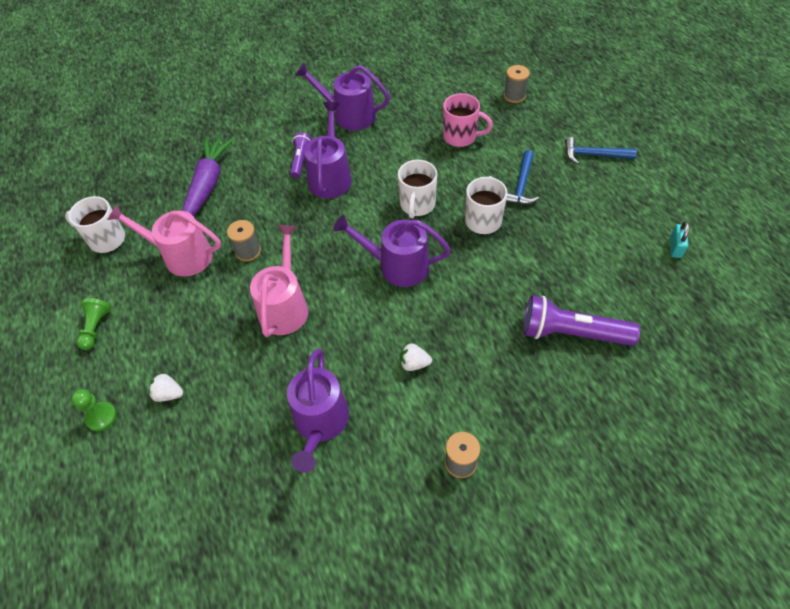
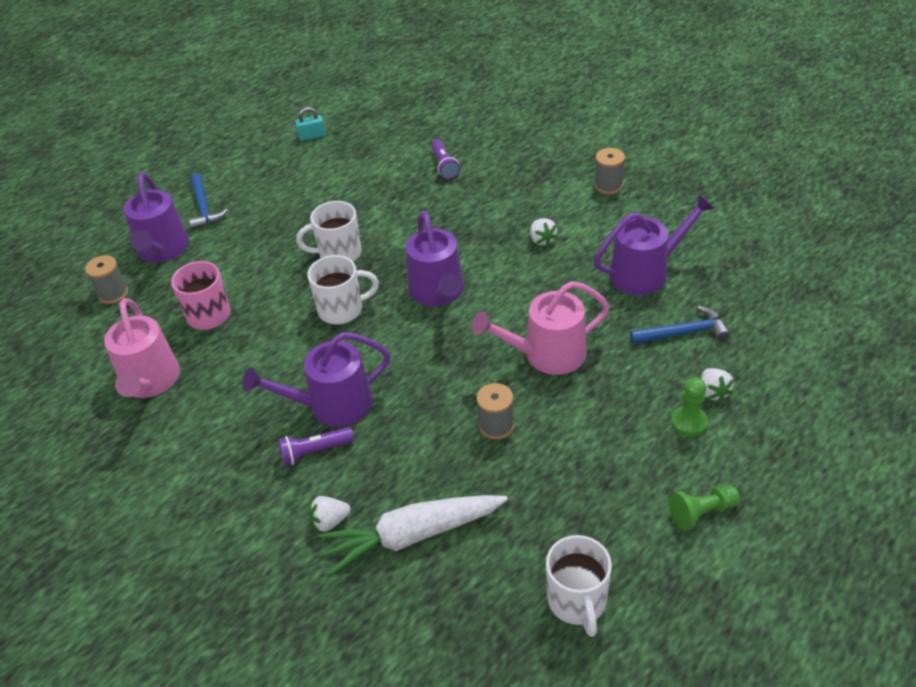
camera: 115 degrees left, 10 degrees down
(101, 417) = (783, 432): green pawn -> green pawn (689, 422)
(182, 256) = (545, 489): pink watering can -> pink watering can (150, 381)
(207, 185) = (412, 536): purple carrot -> white carrot
(247, 154) = (330, 521): none -> white strawberry
(349, 115) = (201, 439): purple watering can -> purple watering can (162, 249)
(521, 185) = (273, 243): blue hammer -> blue hammer (683, 333)
(571, 333) = (444, 166): purple flashlight -> purple flashlight, size x0.55

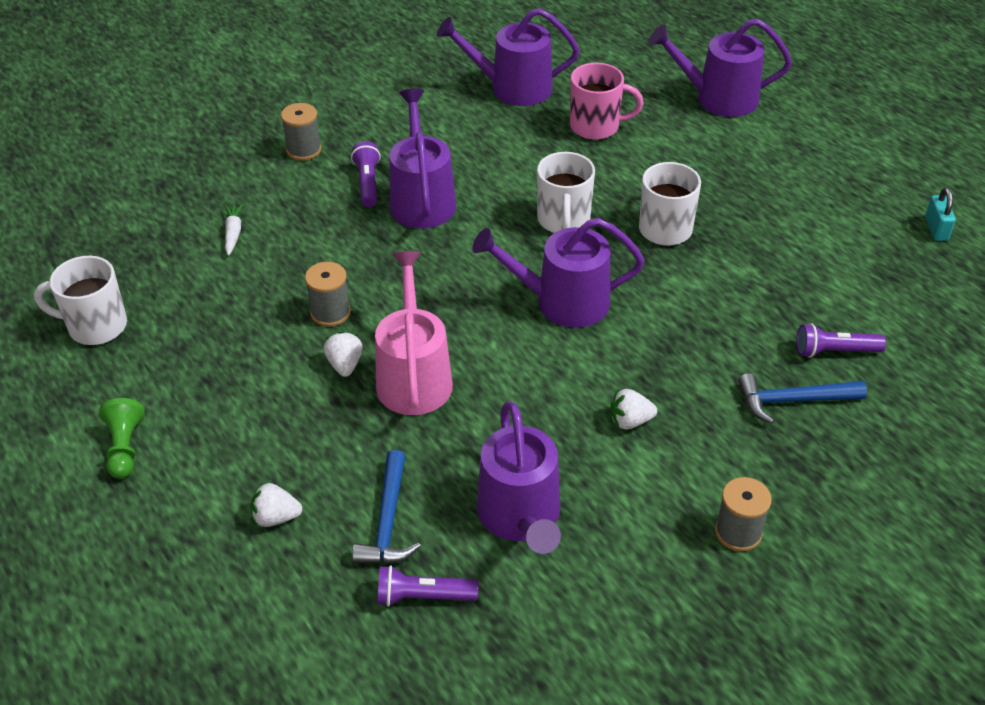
camera: 100 degrees right, 0 degrees up
(113, 293) = (654, 66): grey spool -> grey spool (304, 150)
(150, 381) = (513, 88): pink watering can -> purple watering can
(204, 208) = (790, 129): blue hammer -> blue hammer (793, 400)
(330, 521) = (281, 185): white strawberry -> white strawberry (345, 365)
(412, 536) = (233, 233): white carrot -> white carrot, size x0.42
(689, 422) = (245, 477): green pawn -> none
(730, 301) = (423, 596): none -> purple flashlight

